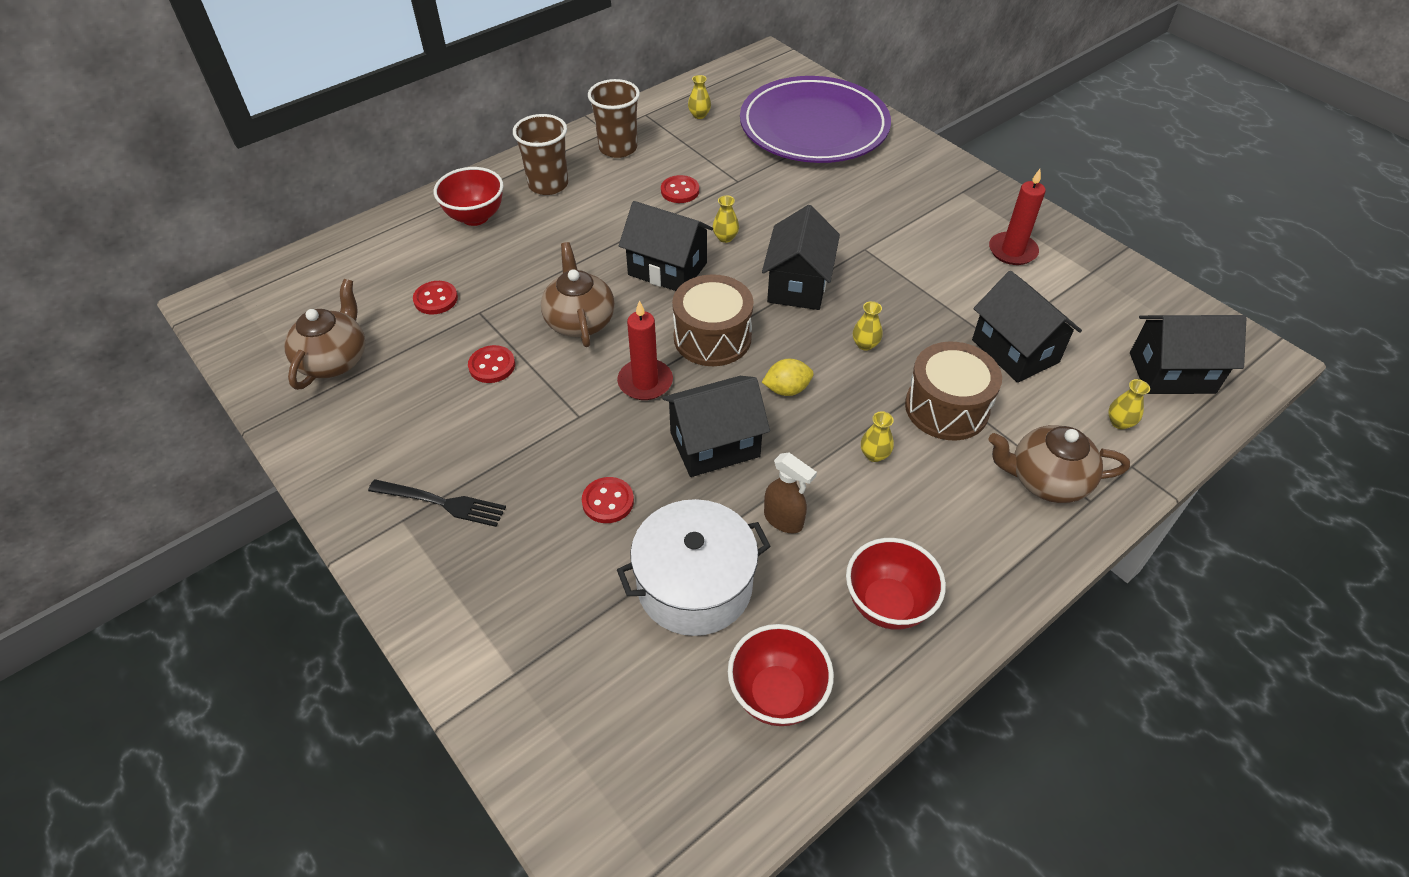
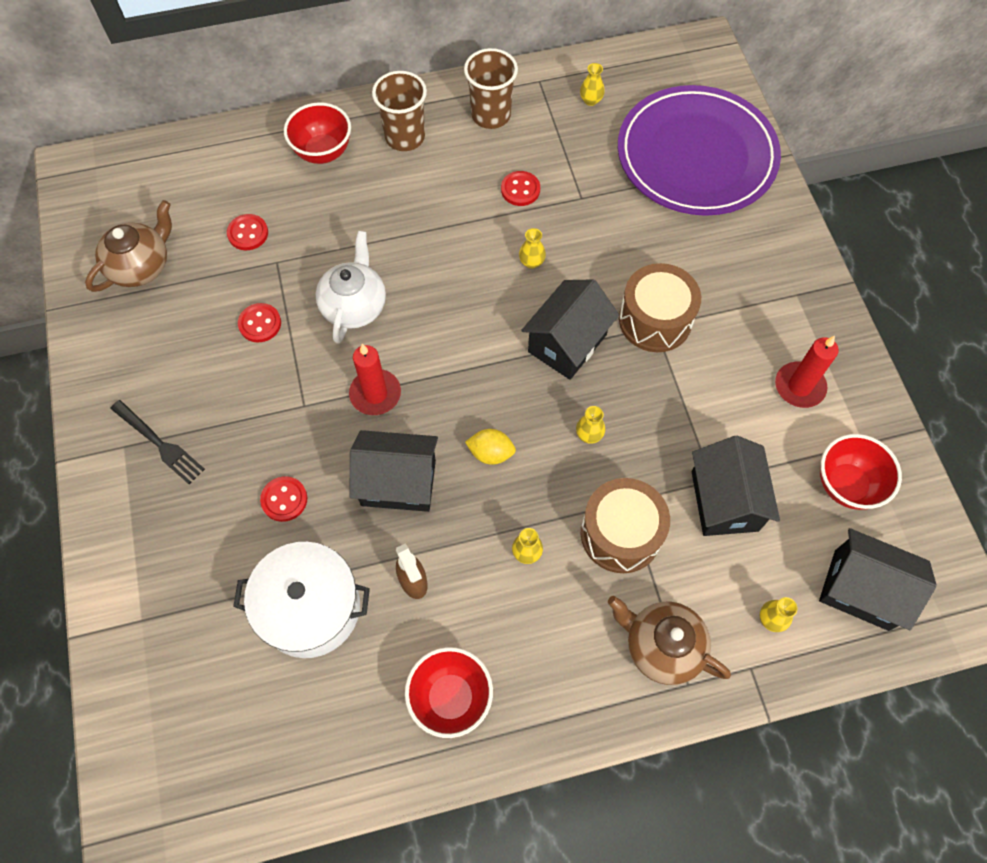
camera: 25 degrees right, 15 degrees up
(579, 321) = (354, 305): brown teapot -> white teapot
(667, 269) = (459, 278): black house -> none
(712, 337) = (457, 370): brown drum -> brown drum (655, 320)
(777, 694) = (319, 732): red bowl -> red bowl (846, 485)

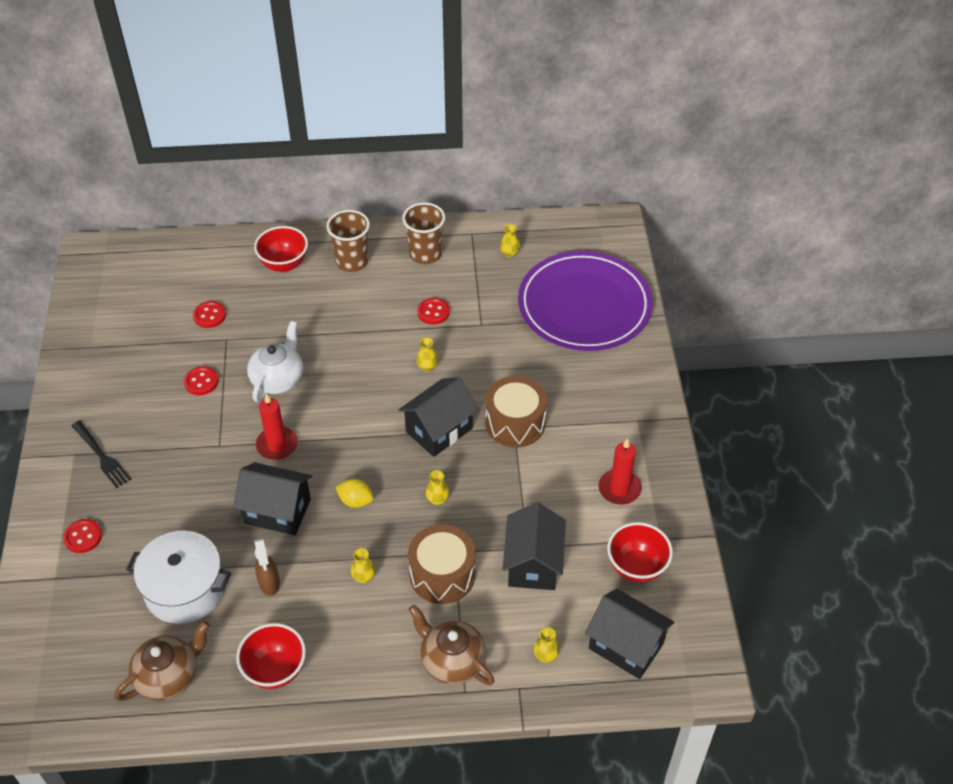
camera: 10 degrees right, 15 degrees down
(141, 266) = (121, 328): brown teapot -> brown teapot (168, 676)
(284, 499) = (186, 510): red button -> red button (83, 537)

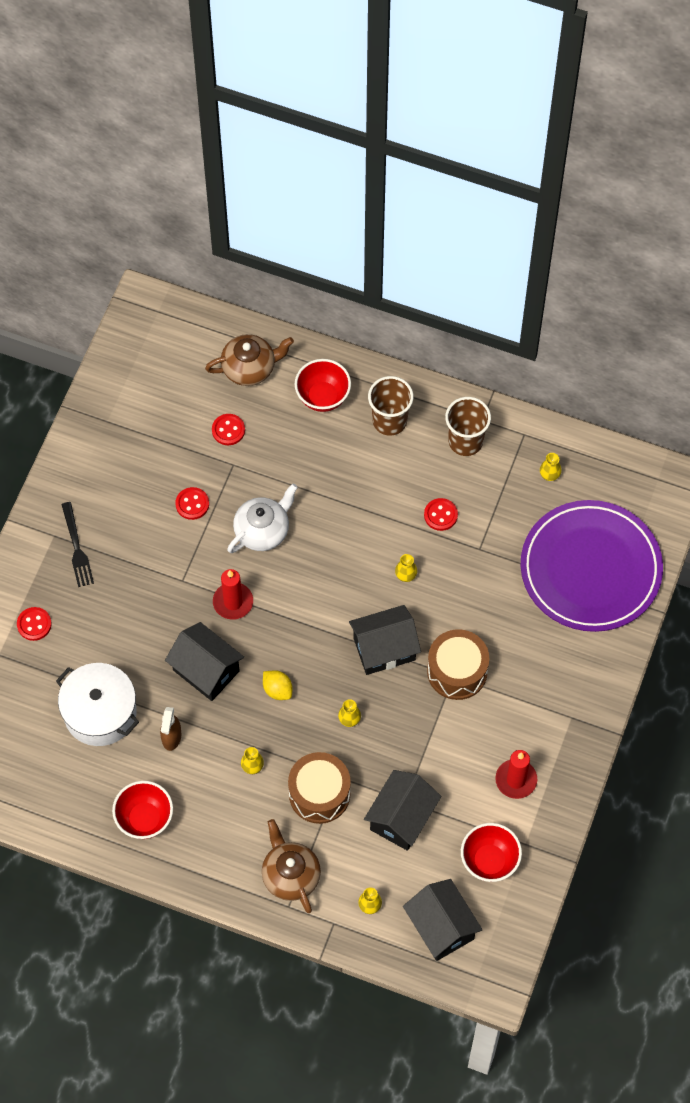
camera: 25 degrees right, 15 degrees up
(168, 676) = (58, 786): brown teapot -> brown teapot (250, 368)

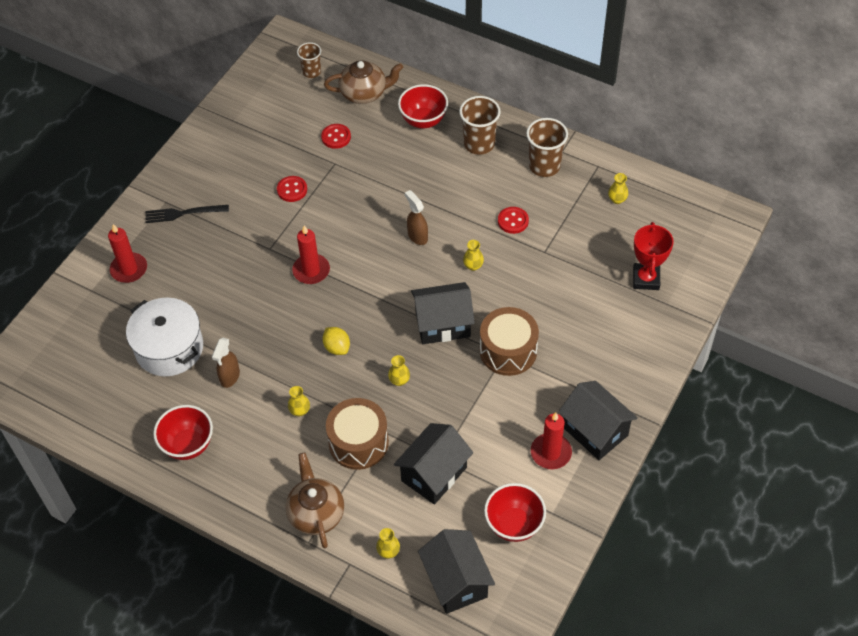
camera: 10 degrees right, 10 degrees down
(34, 624) = (129, 269): red button -> red candle
(77, 548) = (182, 213): black fork -> black fork turned 90 degrees clockwise
(184, 345) = (311, 72): none -> brown cup
(206, 670) = (274, 324): black house -> black house (595, 431)
(263, 530) = (350, 216): white teapot -> none
(340, 546) = (417, 236): none -> brown spray bottle
(590, 569) = (646, 279): purple plate -> red trophy

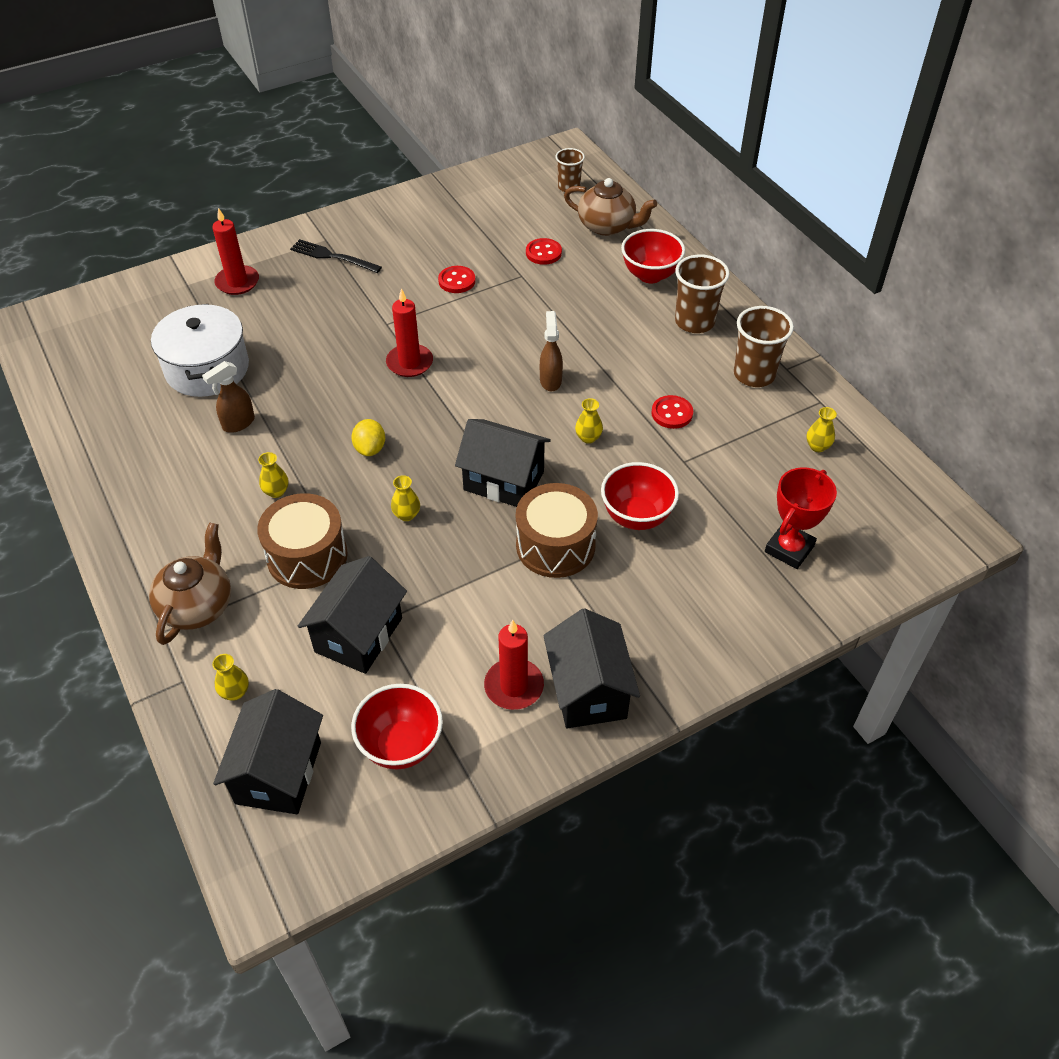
camera: 30 degrees right, 5 degrees down
(188, 445) = (138, 467): red bowl -> red bowl (636, 517)
(434, 474) = (358, 635): black house -> black house turned 45 degrees counterclockwise

